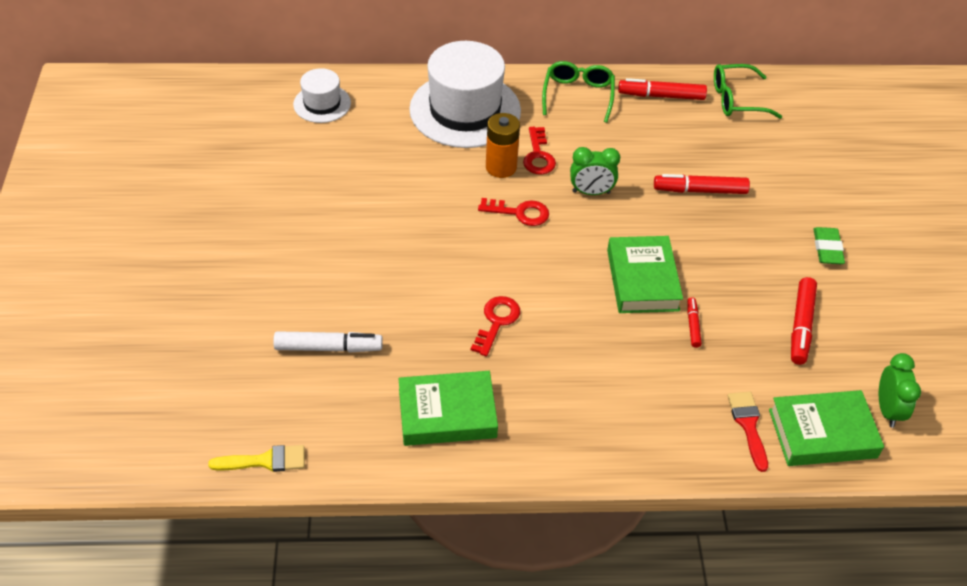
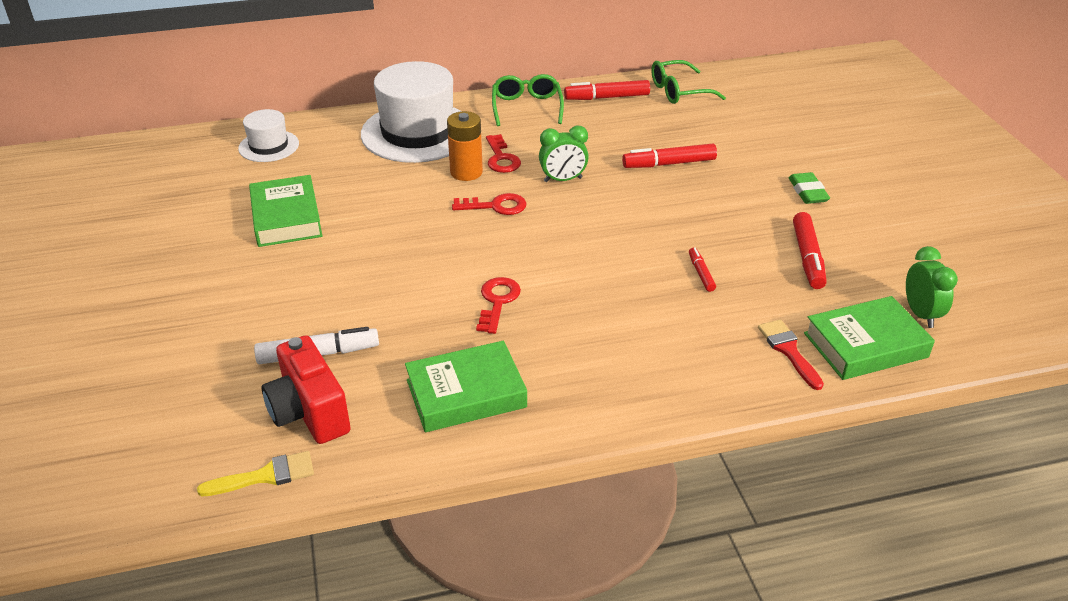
camera: 10 degrees left, 10 degrees down
(310, 406) = (309, 412): none -> red camera
(642, 280) = (637, 243): green book -> green book (286, 218)

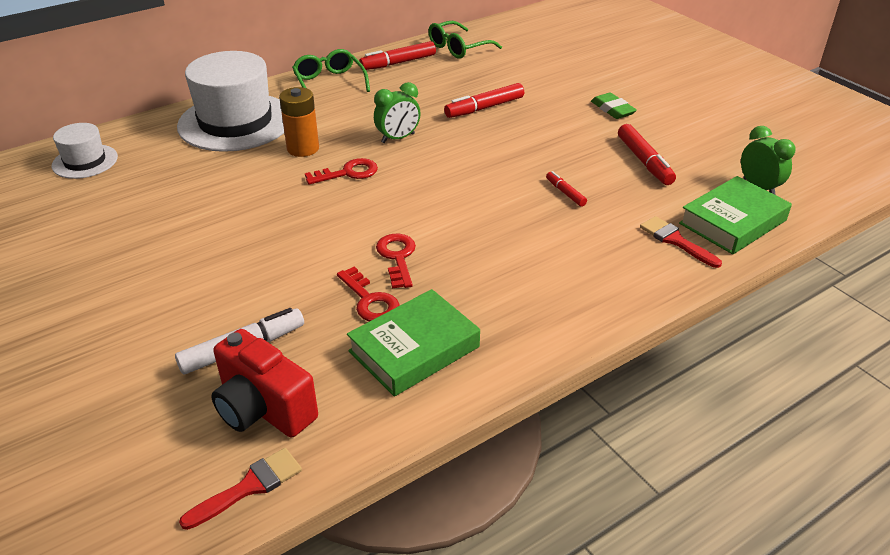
camera: 20 degrees left, 0 degrees up
(265, 476) = (249, 487): yellow brush -> red brush
(286, 218) = (139, 225): green book -> none
(501, 158) = (330, 130): red key -> red key (370, 301)

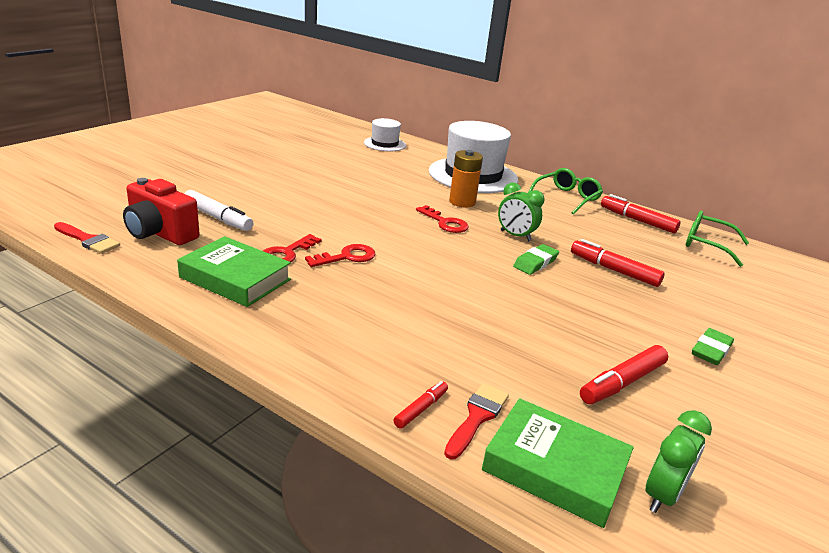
camera: 65 degrees right, 10 degrees down
(263, 408) = (160, 233): red camera -> red camera turned 75 degrees counterclockwise
(456, 143) = (535, 263): none -> green eraser
(565, 193) = (507, 331): red marker -> red marker (420, 409)

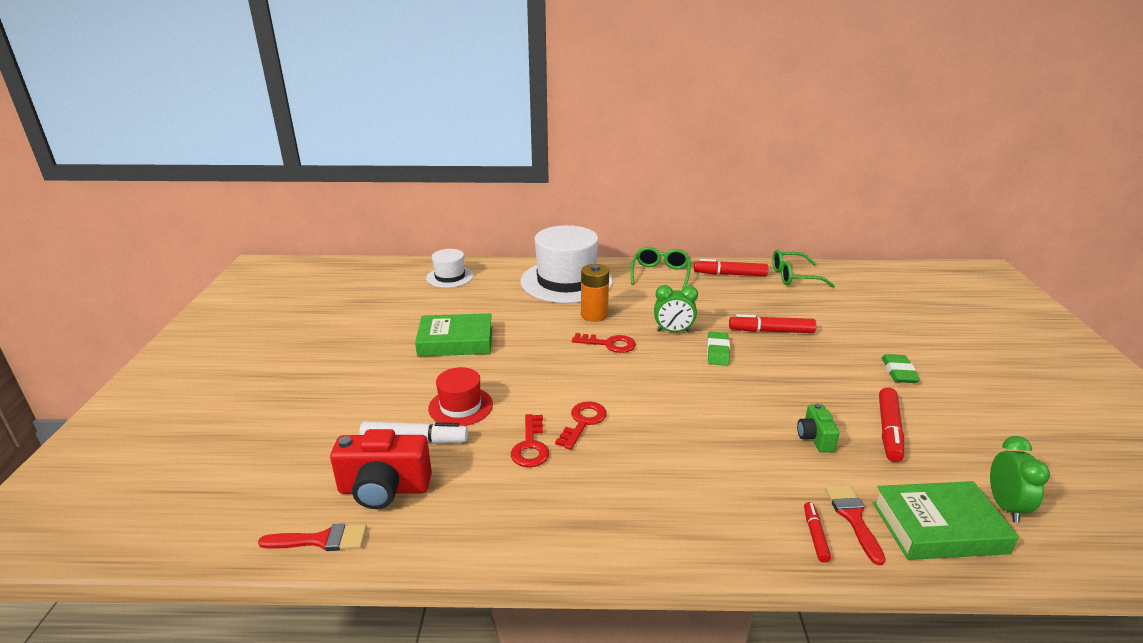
camera: 30 degrees left, 0 degrees up
(235, 278) = (525, 499): green book -> green book (456, 341)
(275, 213) = (460, 406): none -> red hat
(532, 353) = (815, 438): none -> green camera

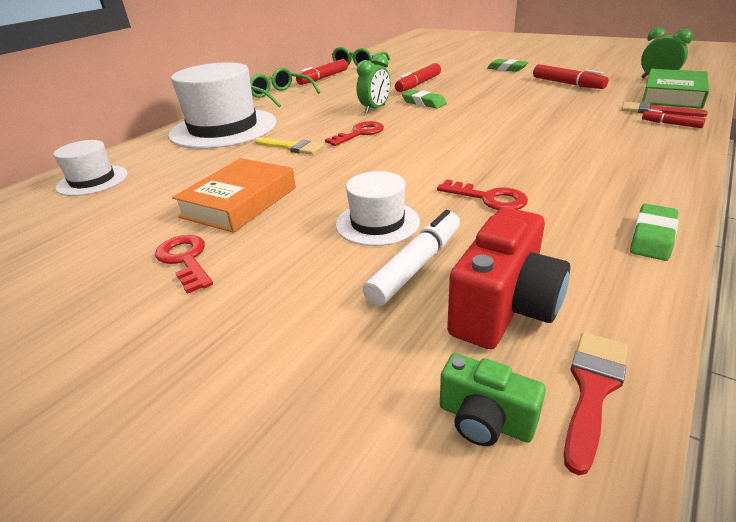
camera: 55 degrees left, 5 degrees up
(456, 341) = (239, 202): green book -> orange book
(460, 406) = (377, 223): red hat -> white hat
(517, 547) = (652, 237): none -> green eraser
(556, 324) = (292, 147): none -> yellow brush
(583, 422) = (471, 167): red key -> red key (185, 259)
(594, 315) = (303, 129): orange battery -> none
(815, 438) = (561, 101): green camera -> green camera (485, 420)

